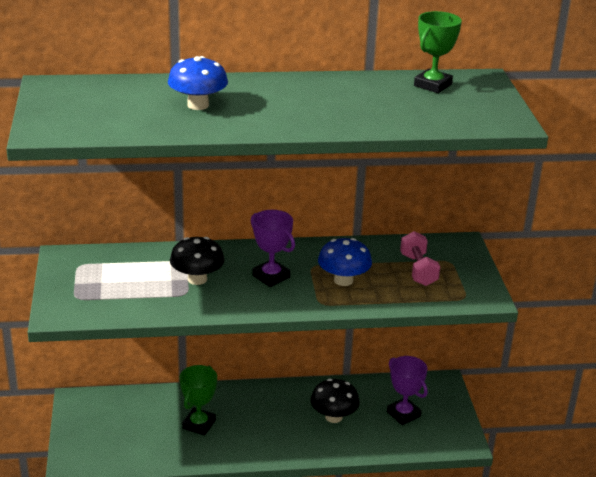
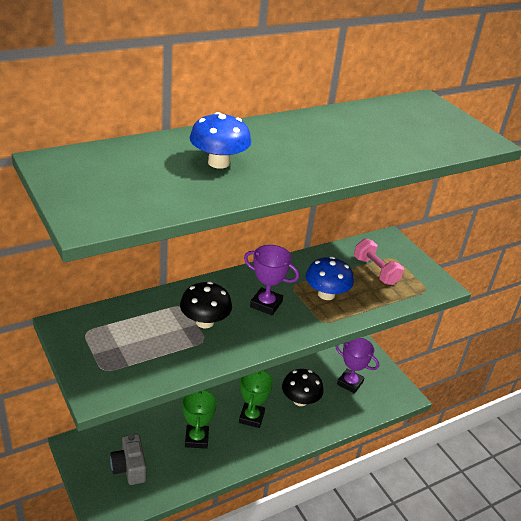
camera: 25 degrees left, 5 degrees up
(117, 432) = (129, 467): none -> grey camera
(432, 85) = (394, 112): green trophy -> green trophy (251, 417)

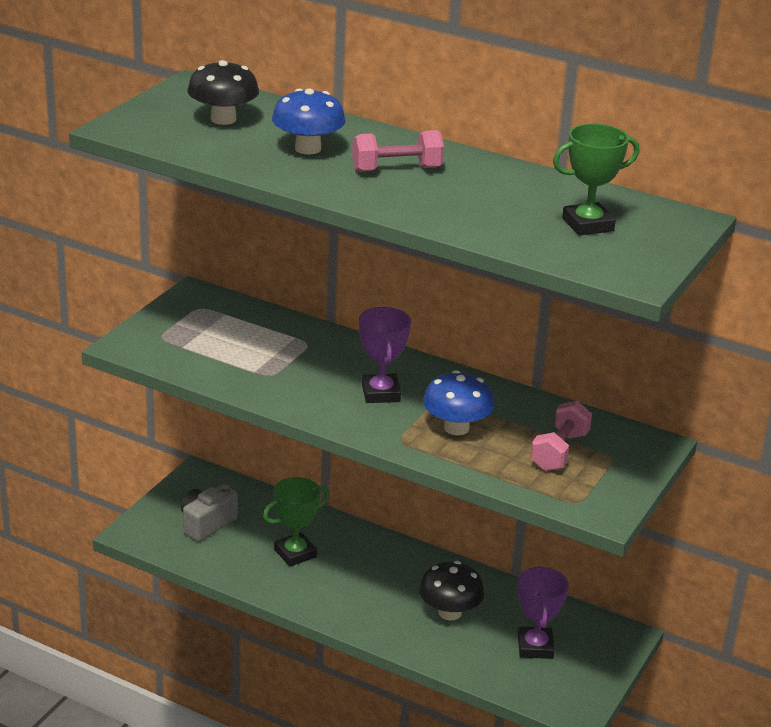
camera: 60 degrees right, 5 degrees down
(205, 322) = (300, 366): black mushroom -> black mushroom (223, 119)
(251, 417) = (374, 582): green trophy -> green trophy (588, 225)
(284, 147) = (396, 169): none -> pink dumbbell

